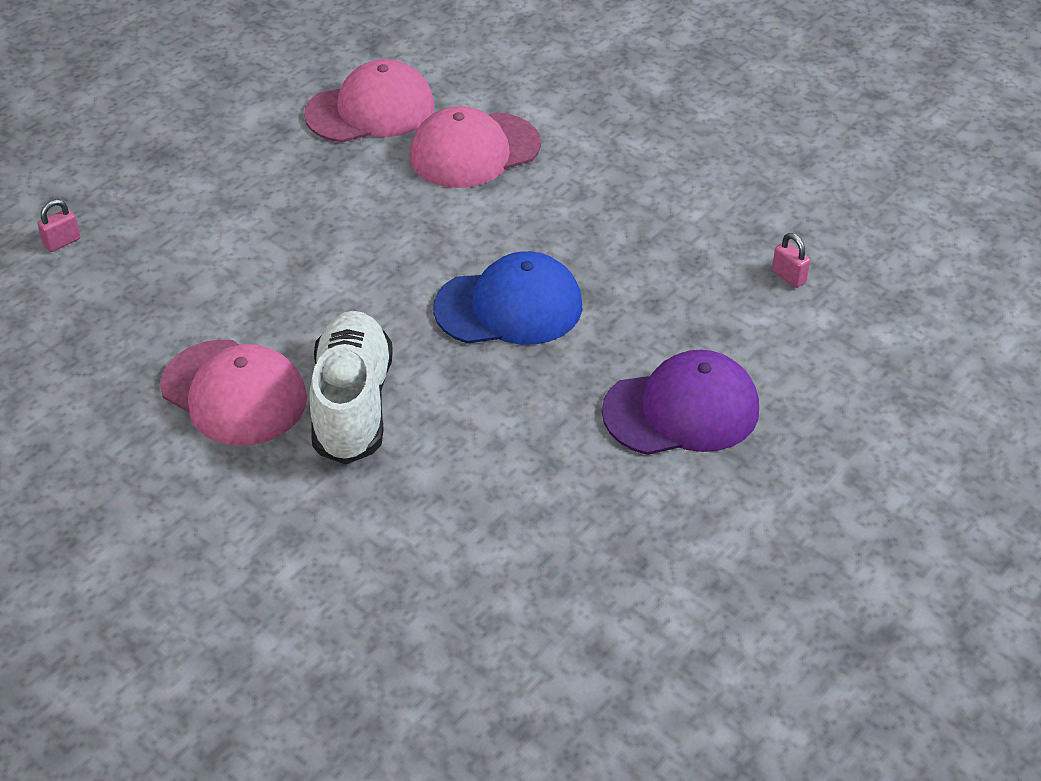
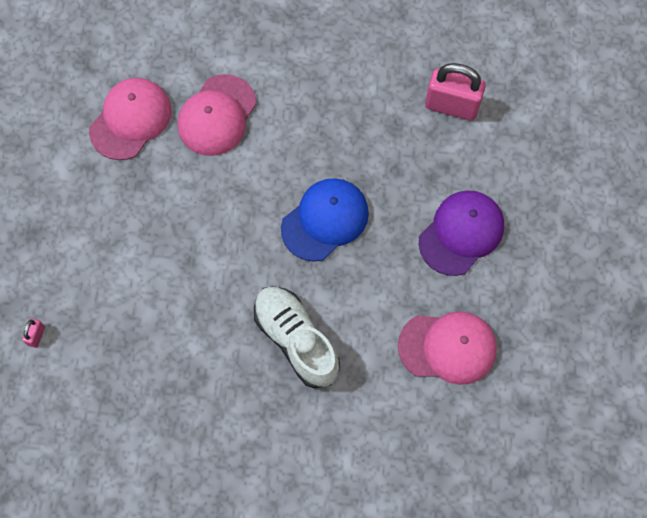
camera: 35 degrees left, 25 degrees up
(234, 393) = (228, 374): pink cap -> pink cap (447, 347)
(788, 277) = (451, 106): pink padlock -> pink padlock, size x2.32

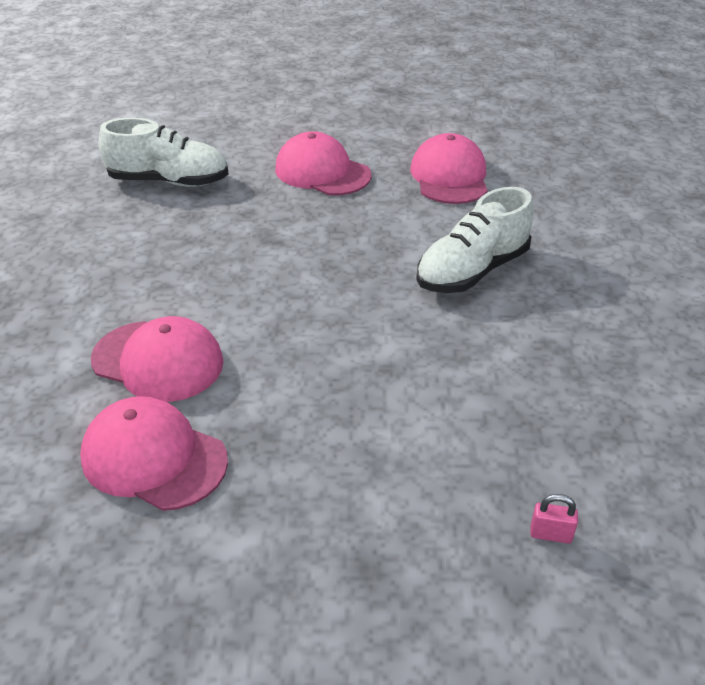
camera: 95 degrees left, 30 degrees down
(325, 220) = (315, 258): blue cap -> none
(451, 106) = (169, 181): pink padlock -> white shoe
(461, 233) = (322, 172): purple cap -> pink cap

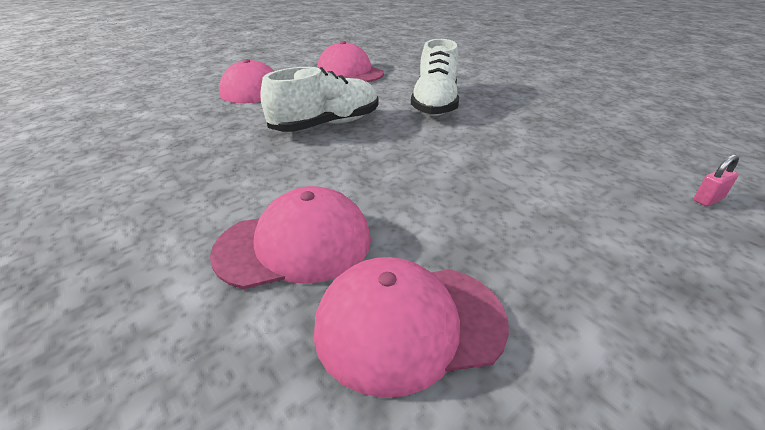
camera: 40 degrees left, 5 degrees down
(169, 181) = (133, 129): white shoe -> white shoe (326, 125)

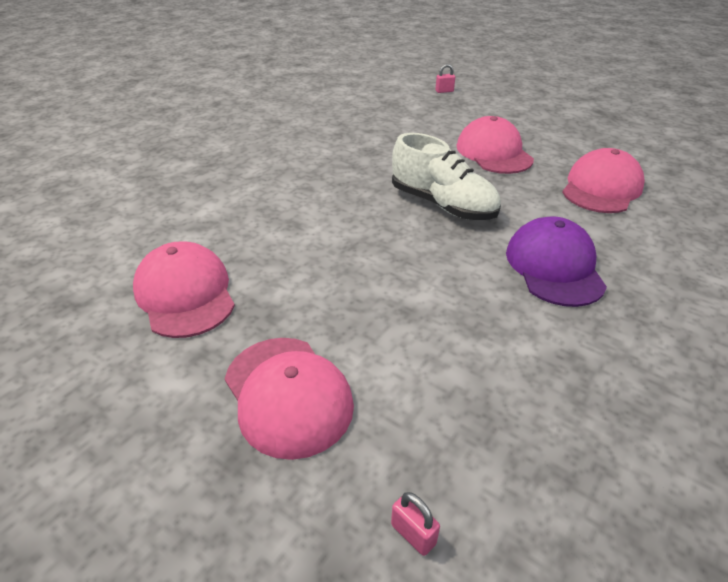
camera: 75 degrees right, 5 degrees up
(112, 87) = (444, 91): none -> pink padlock
(295, 245) = (254, 233): pink cap -> pink cap (288, 395)
(435, 104) = (554, 266): white shoe -> purple cap

